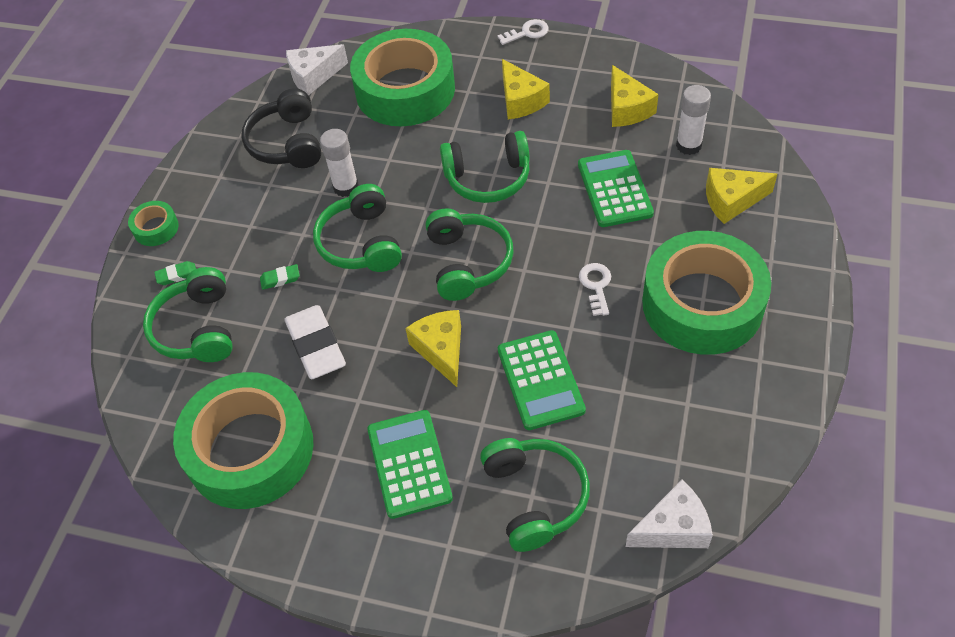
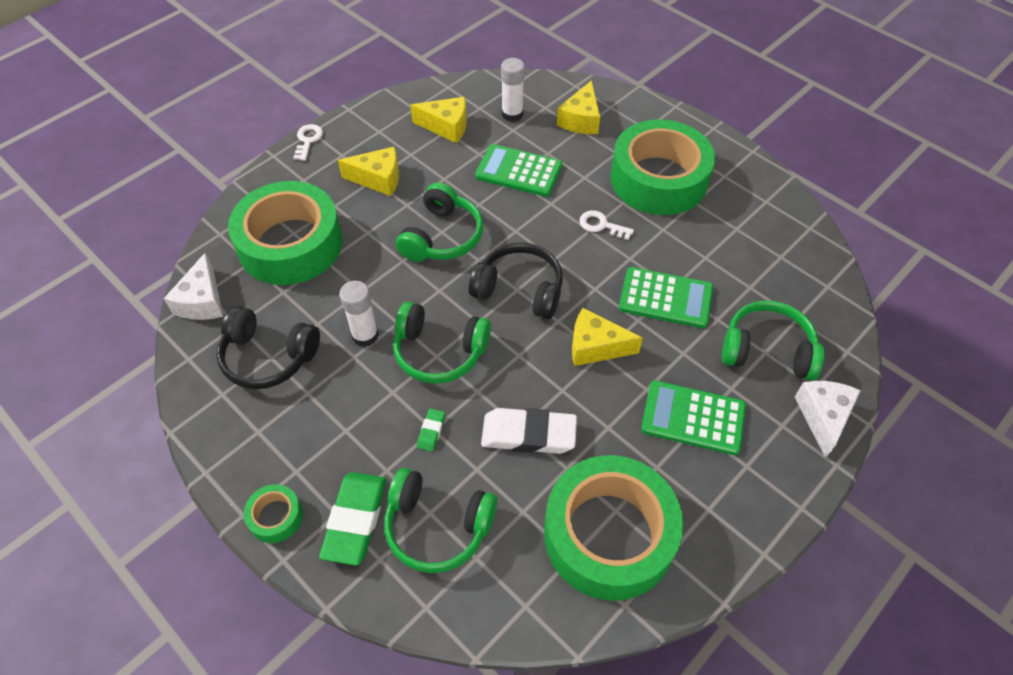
camera: 65 degrees left, 0 degrees up
(177, 275) = (355, 520): green eraser -> green eraser, size x2.19
(468, 262) = (519, 289): green headphones -> black headphones
(673, 528) = (832, 285): white cheese -> white cheese (823, 417)

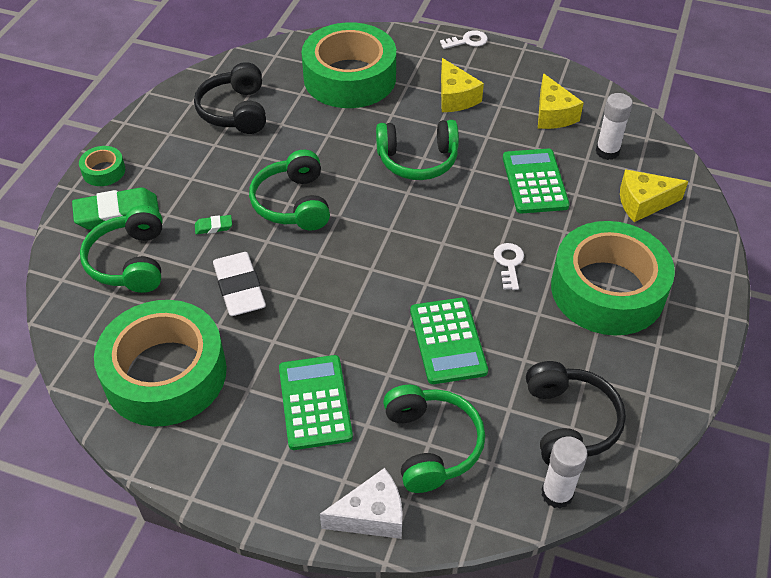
camera: 65 degrees right, 5 degrees down
(202, 301) = (267, 57): white cheese -> none
(365, 335) = (285, 154): white glue stick -> white glue stick (557, 494)
(519, 289) = (391, 231): black headphones -> black headphones (569, 422)
(595, 347) = (357, 304): yellow cheese -> none

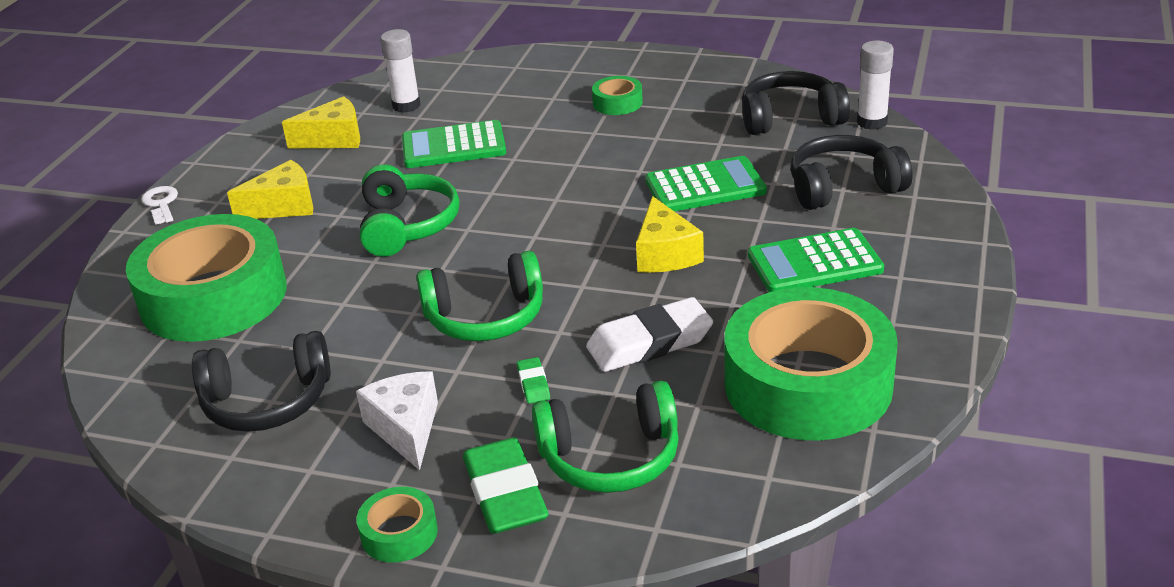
camera: 90 degrees left, 15 degrees down
(371, 515) = (941, 214): white cheese -> white cheese (406, 428)
(431, 445) = (843, 187): green headphones -> black headphones
(509, 263) = (585, 156): white key -> none
(607, 289) = (617, 103): green tape -> green tape, size x0.42
(643, 203) = (491, 86): yellow cheese -> yellow cheese (665, 254)

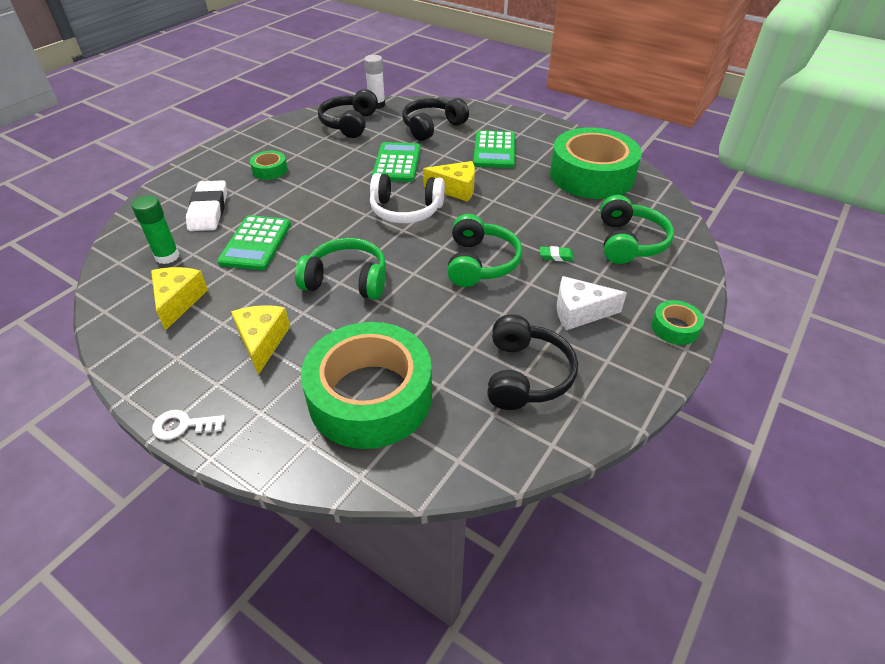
camera: 75 degrees left, 10 degrees up
(406, 105) = (167, 256): white glue stick -> green glue stick
(505, 493) = (649, 282): green eraser -> none
(582, 226) = (406, 210): none -> white headphones
(649, 343) = (536, 211): white eraser -> white eraser (208, 210)
(843, 187) = (432, 127): black headphones -> black headphones turned 45 degrees clockwise

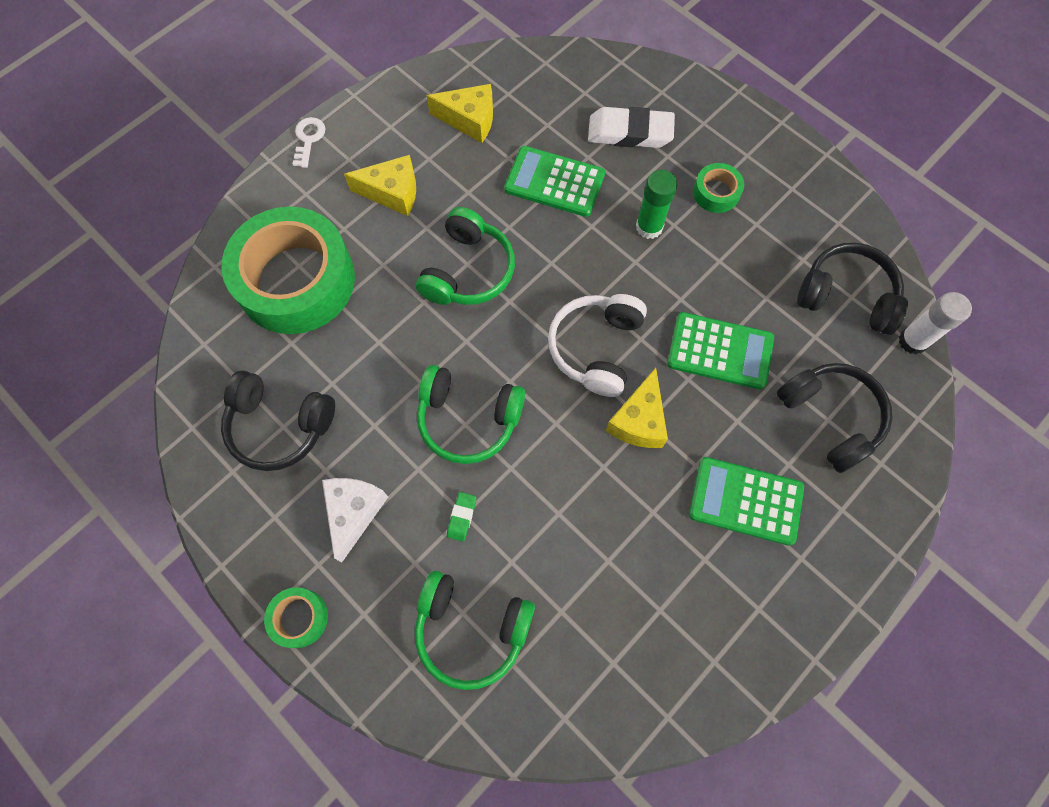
camera: 100 degrees right, 25 degrees up
(167, 256) = (546, 102): green glue stick -> green glue stick (649, 227)
(591, 175) = (652, 638): green tape -> none

